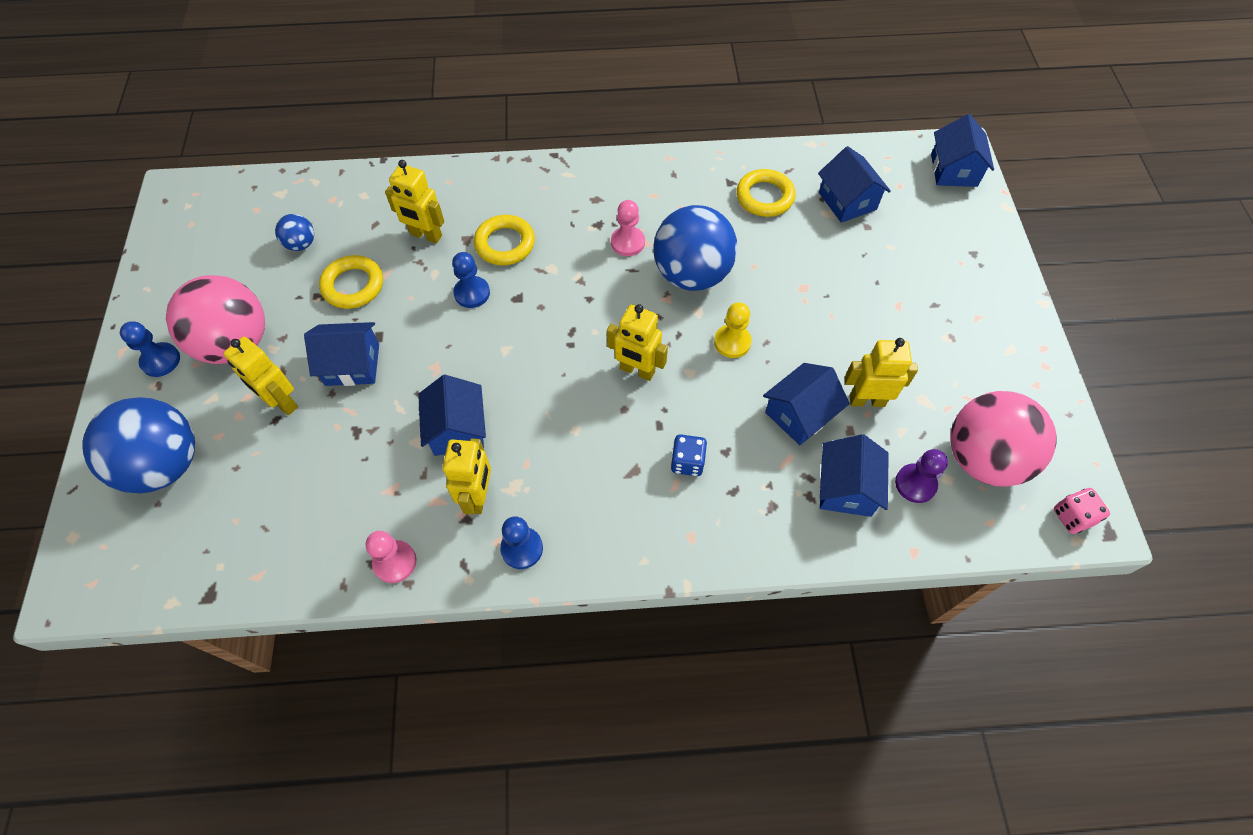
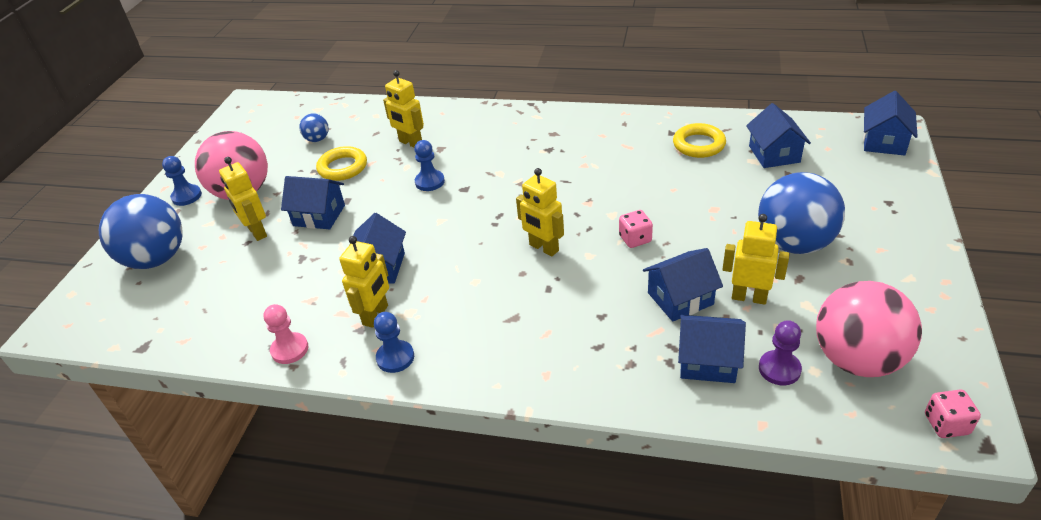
camera: 20 degrees right, 20 degrees down
(505, 244) = (469, 154): yellow ring -> none
(627, 242) = (569, 163): pink pawn -> none
(687, 462) = (563, 318): blue dice -> none
(692, 274) = (616, 189): blue ball -> blue ball (794, 243)
(732, 342) = (635, 239): yellow pawn -> pink dice
(846, 488) = (707, 361): blue house -> blue house turned 75 degrees clockwise

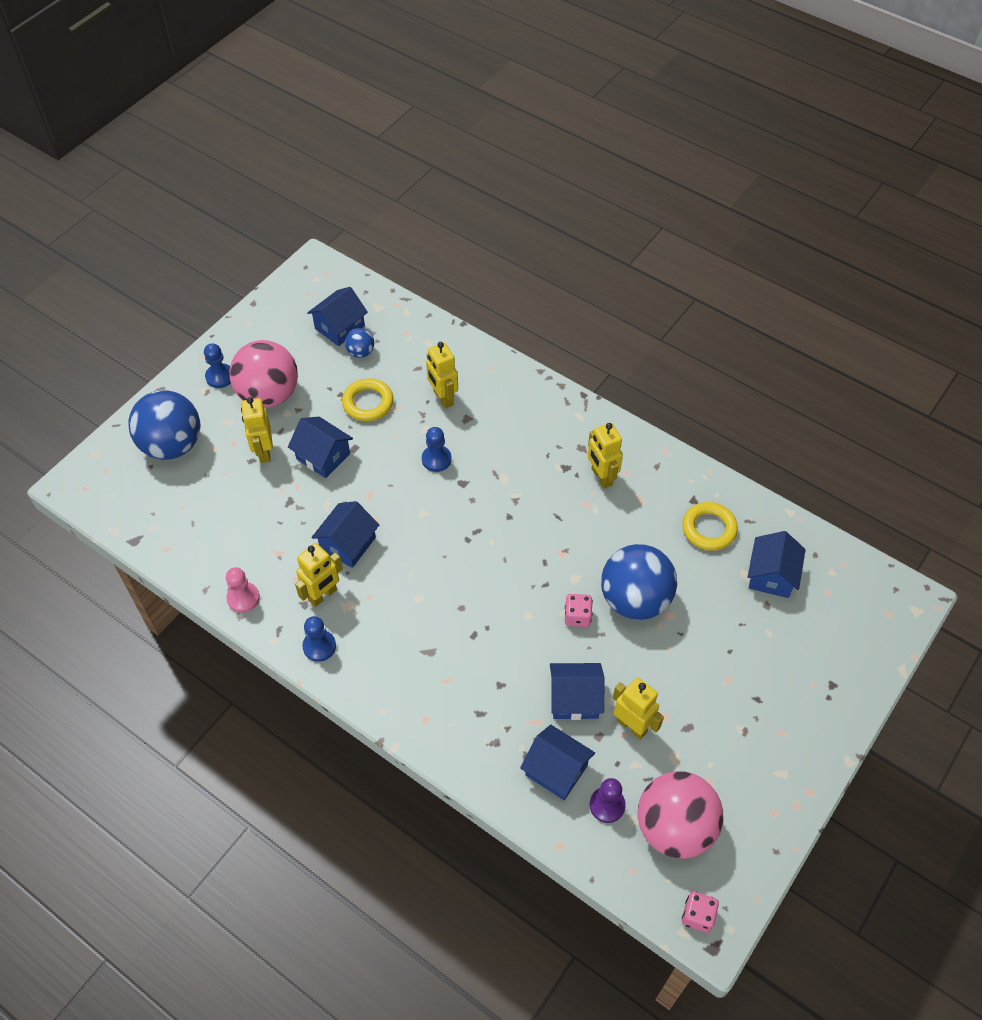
camera: 20 degrees right, 15 degrees up
(543, 248) = (494, 588): yellow robot -> yellow robot (601, 477)
(794, 243) = (711, 689): blue ball -> blue ball (635, 599)
(884, 142) = (888, 611): blue house -> blue house (339, 327)

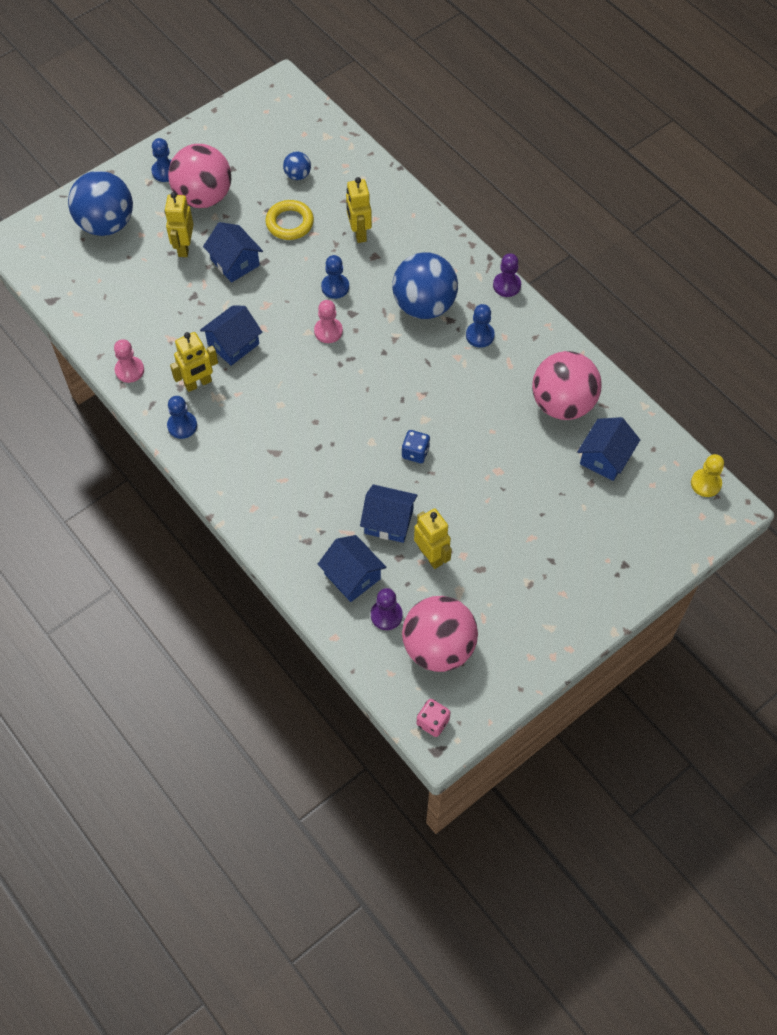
camera: 15 degrees right, 5 degrees up
(339, 327) = (285, 148): blue house -> none
(444, 507) = (328, 331): none -> pink pawn
(577, 616) = (415, 453): pink dice -> blue dice
(601, 477) = (480, 335): yellow robot -> blue pawn
(610, 419) = (506, 285): none -> purple pawn
(635, 599) = (472, 450): blue ball -> blue ball (424, 305)
(709, 529) = (562, 404): yellow ring -> pink ball
(879, 578) = (705, 483): none -> yellow pawn

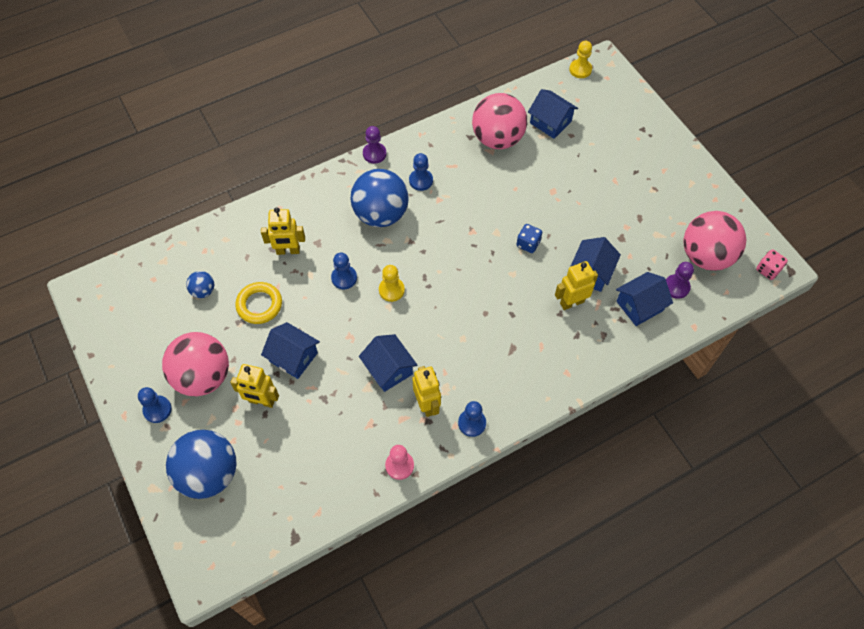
camera: 80 degrees left, 0 degrees up
(235, 262) = (293, 357): blue house -> blue house turned 60 degrees clockwise
(328, 331) = (391, 290): pink pawn -> yellow pawn
(431, 556) = (625, 248): yellow robot -> yellow robot (571, 302)

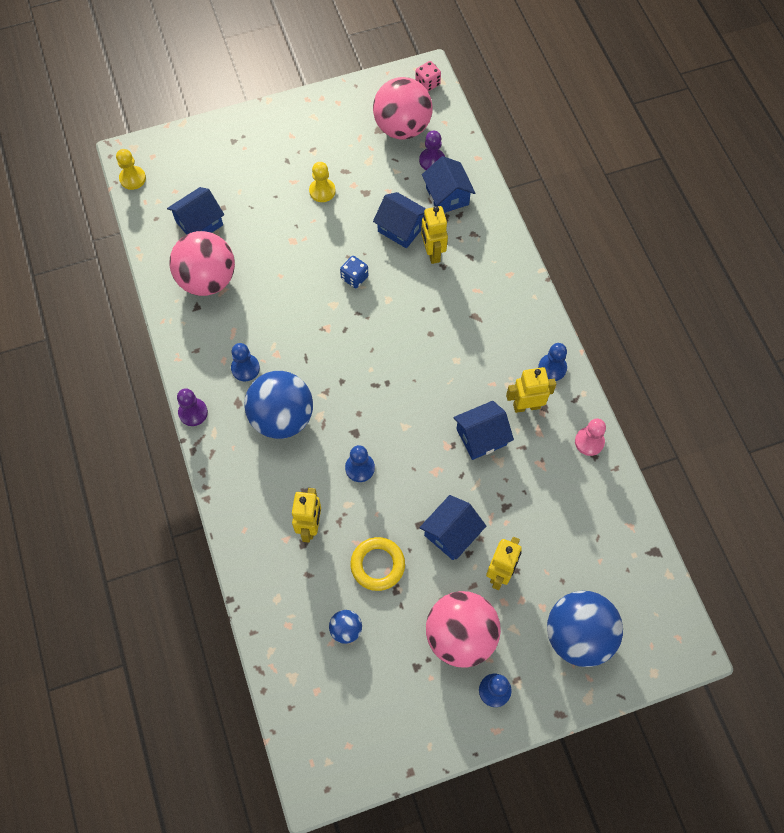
camera: 80 degrees left, 5 degrees up
(391, 290) = (385, 420): yellow pawn -> yellow pawn (322, 191)

